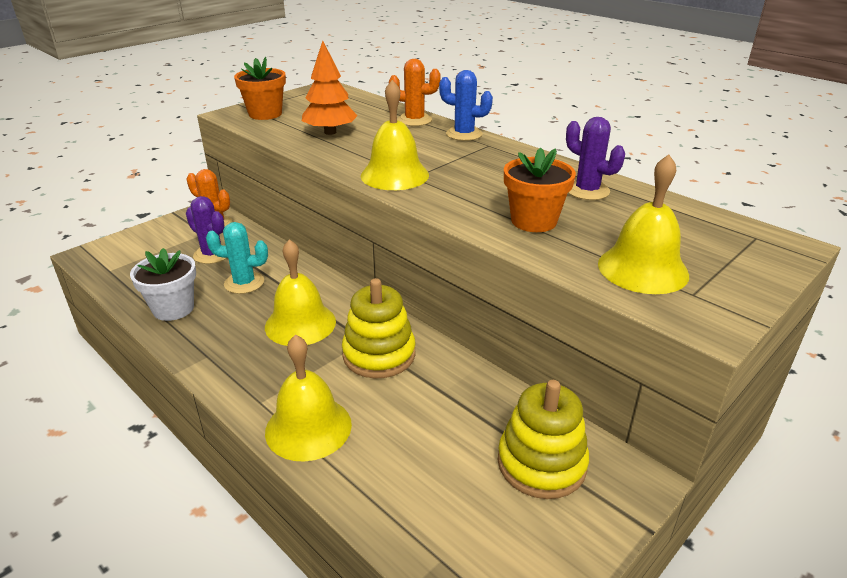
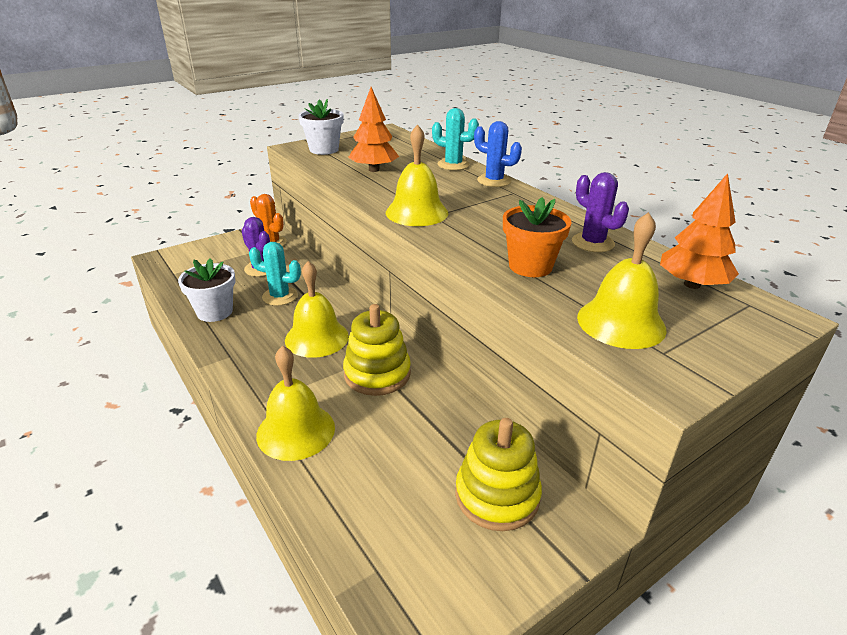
camera: 10 degrees right, 0 degrees up
(265, 114) = (324, 149): orange flower pot -> white flower pot
(414, 120) = (453, 165): orange cactus -> turquoise cactus
(697, 223) = (692, 284): none -> orange tree

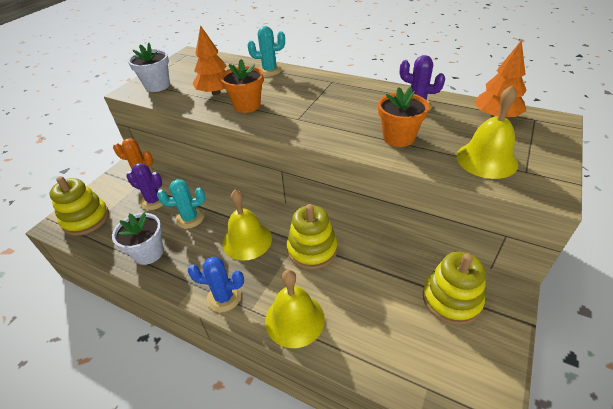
camera: 25 degrees left, 10 degrees up
(188, 263) = (86, 219): none -> yellow stacking toy
(392, 189) = (247, 105): none -> orange flower pot
(417, 212) = (284, 120): yellow bell -> none
(494, 181) = (310, 76): blue cactus -> blue cactus (224, 297)

